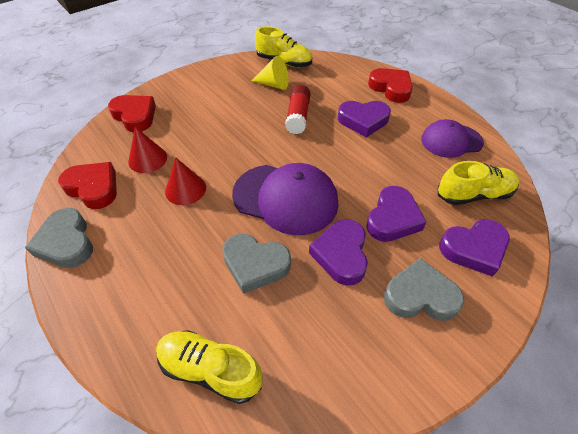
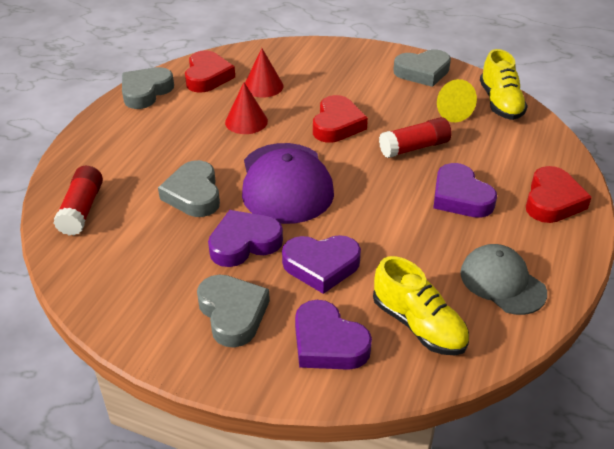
camera: 60 degrees right, 10 degrees down
(135, 116) = (309, 55): red heart -> red heart (337, 124)
(210, 370) = (82, 209): yellow shoe -> red glue stick
(219, 75) = (422, 72): none -> grey heart
(451, 141) = (502, 282): purple cap -> grey cap

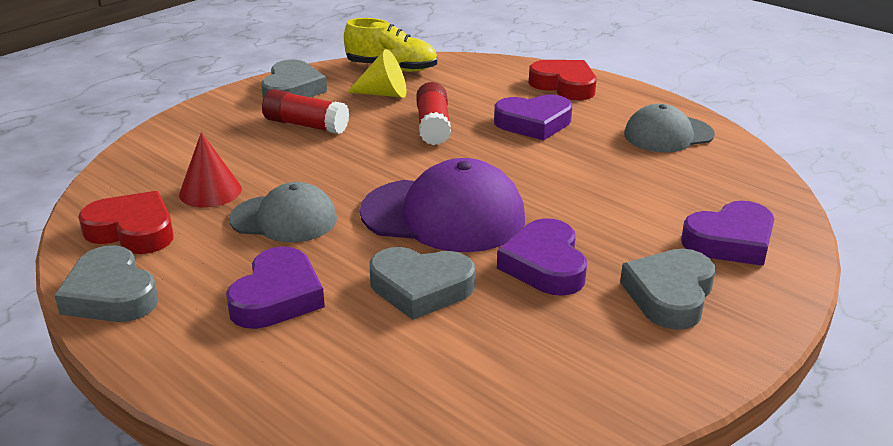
camera: 70 degrees left, 10 degrees down
(82, 209) = (390, 402): red glue stick -> red glue stick (306, 125)
(232, 313) = (669, 295): grey heart -> grey heart turned 60 degrees counterclockwise
(246, 121) = (284, 219): red cone -> grey cap
(321, 266) = (608, 221): purple heart -> purple heart (277, 297)
(337, 124) = (350, 159): red heart -> none
(418, 325) = (715, 187): yellow shoe -> none

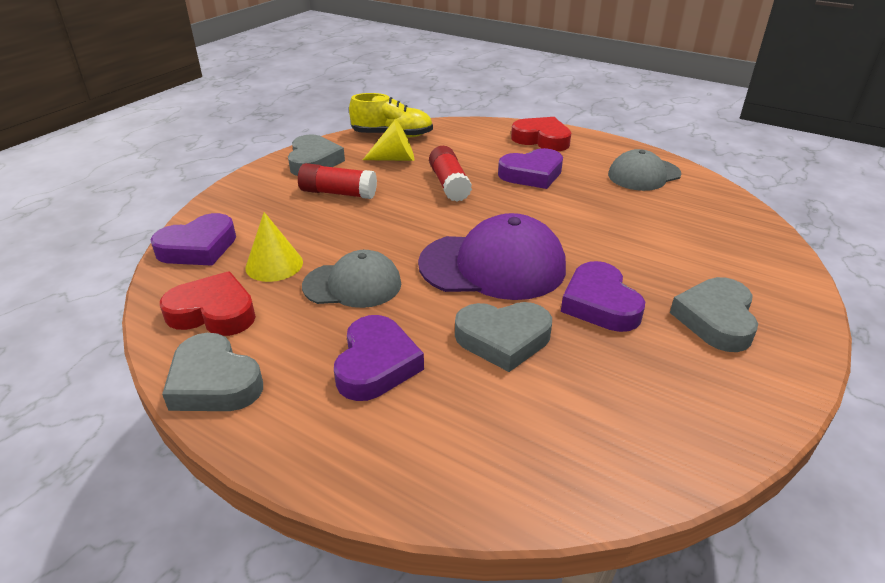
camera: 10 degrees left, 5 degrees up
(210, 191) = (274, 265): red cone -> yellow cone
(730, 241) = (739, 264): purple heart -> purple heart (198, 247)

